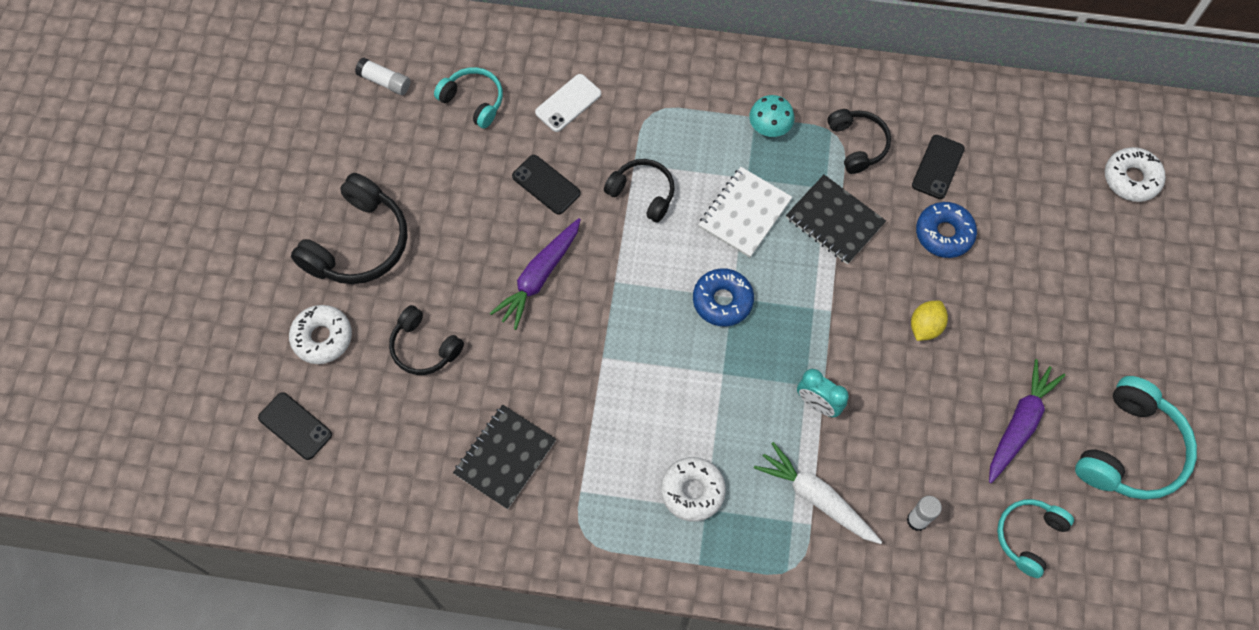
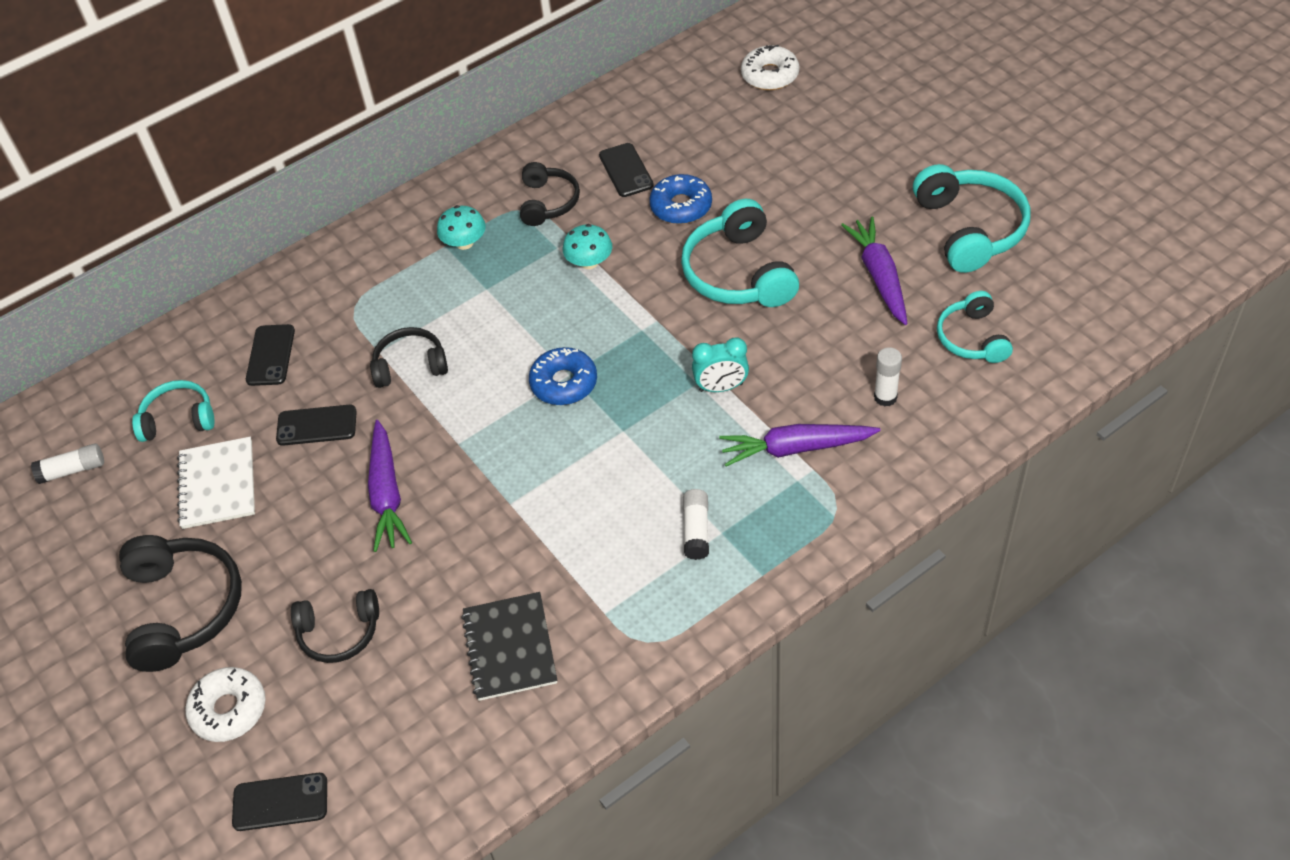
camera: 40 degrees left, 15 degrees down
(568, 103) = (270, 355): white phone -> black phone
(692, 491) = (696, 530): white donut -> white glue stick
(745, 213) = (512, 313): white notebook -> white notebook (218, 484)
(816, 498) = (796, 448): white carrot -> purple carrot
(835, 220) = (589, 262): black notebook -> turquoise mushroom
(857, 144) = (548, 202): black headphones -> black headphones turned 60 degrees clockwise
(925, 326) = (739, 273): yellow lemon -> turquoise headphones

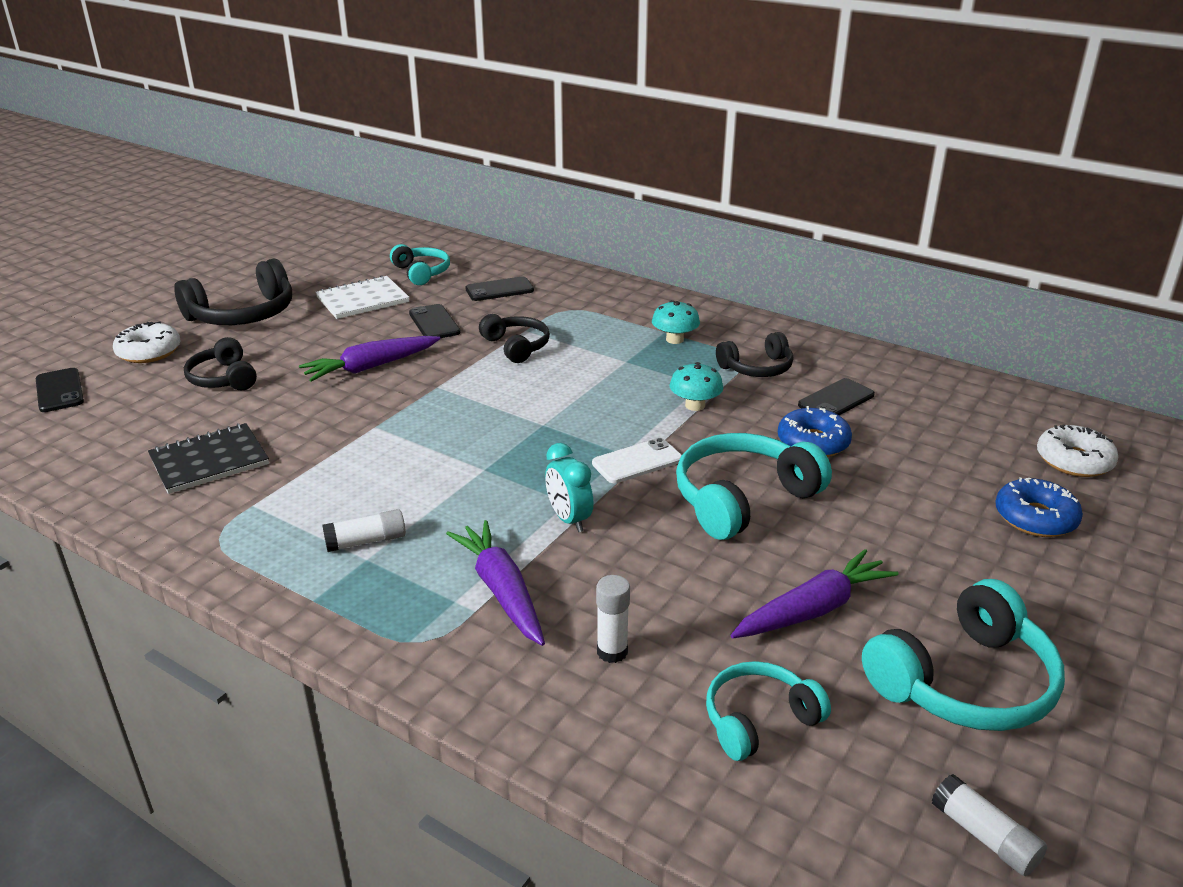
camera: 65 degrees right, 20 degrees down
(73, 470) = (362, 251): white glue stick -> white glue stick (984, 836)
(564, 383) = (531, 424): blue donut -> blue donut (1035, 518)
(658, 324) = (637, 462): none -> white phone

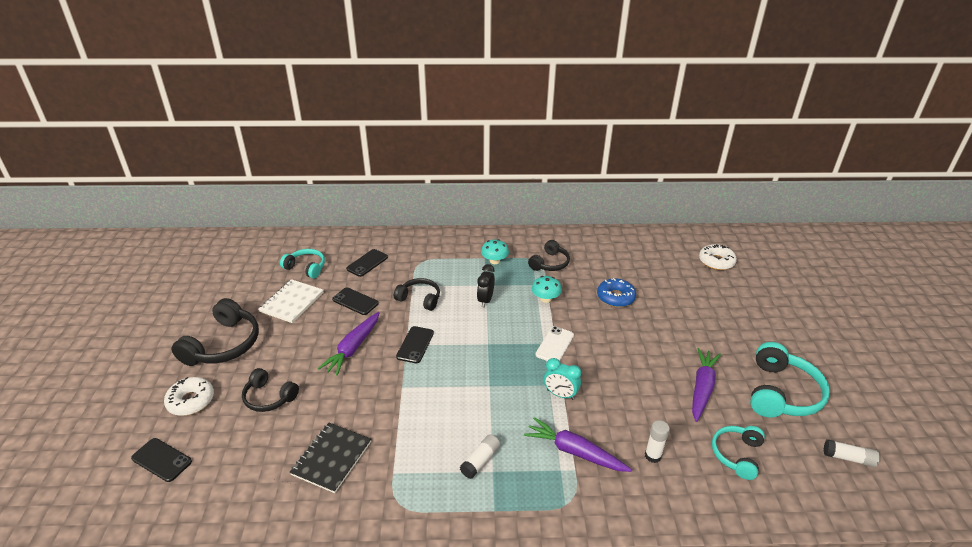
camera: 35 degrees left, 5 degrees up
(603, 377) = (485, 300): none -> black clock
(743, 499) = (619, 344): turquoise headphones -> none
(836, 400) = (601, 268): black phone -> black phone (415, 345)
(1035, 518) = (730, 298): blue donut -> none

